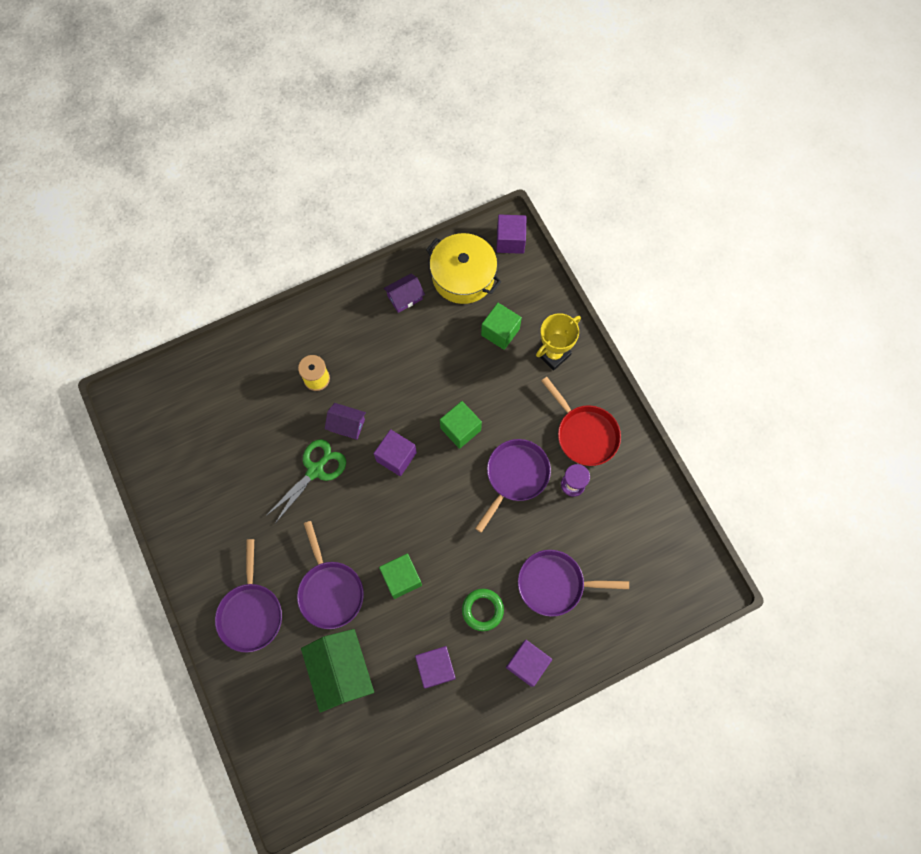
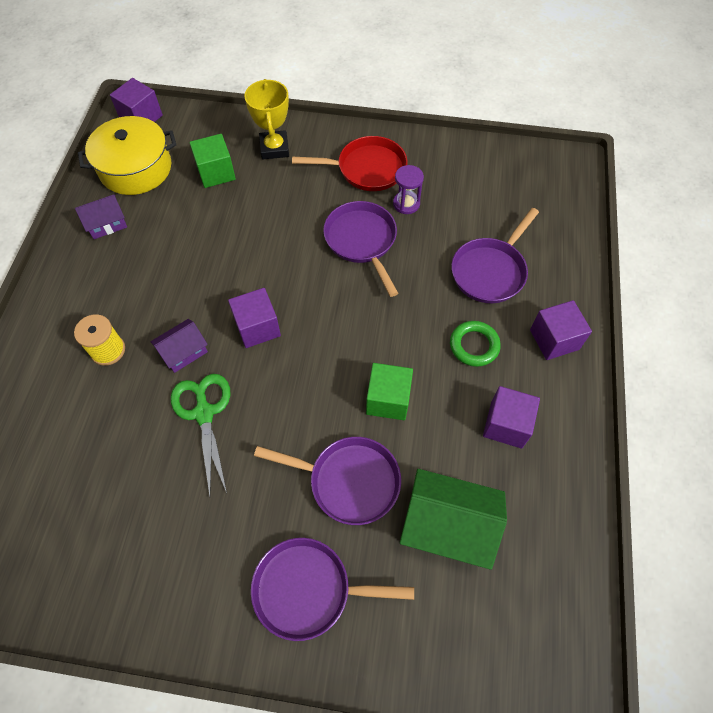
camera: 55 degrees left, 10 degrees down
(251, 612) = (309, 589): purple pan -> purple pan turned 150 degrees clockwise
(405, 297) = (107, 224): purple house -> purple house turned 60 degrees clockwise
(460, 429) = (278, 257): green cube -> none

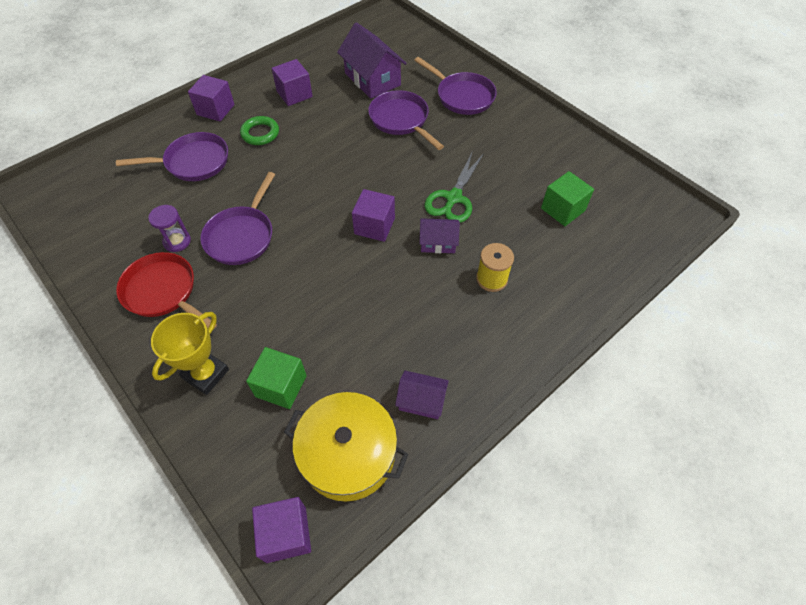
camera: 140 degrees left, 5 degrees down
(388, 399) = (339, 139): green cube -> green cube (562, 209)
(447, 526) = (372, 79): green house -> purple house

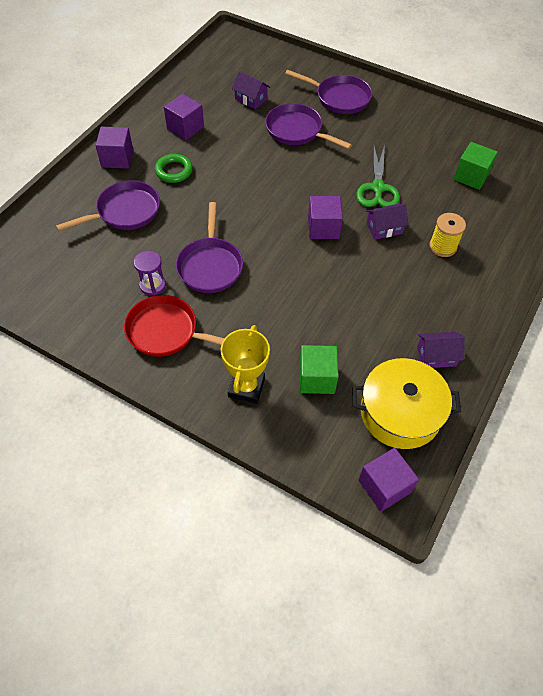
camera: 20 degrees left, 0 degrees up
(372, 79) = (251, 99): purple house -> purple house, size x0.57

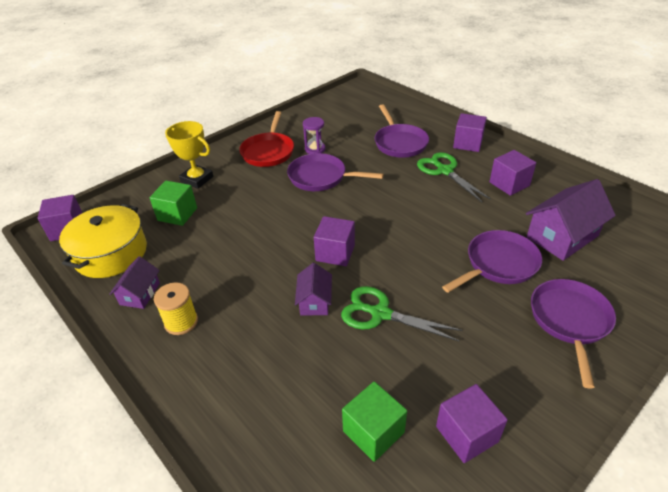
camera: 110 degrees right, 15 degrees down
(167, 331) = (268, 151): red pan -> red pan turned 150 degrees clockwise
(174, 171) = (444, 171): green ring -> green scissors
(251, 99) = (562, 236): purple house -> purple house, size x1.77
(339, 98) = (570, 321): purple pan -> purple pan turned 150 degrees clockwise
(442, 246) = (264, 347): yellow spool -> yellow spool (181, 322)
(448, 138) = (467, 434): none -> purple cube

